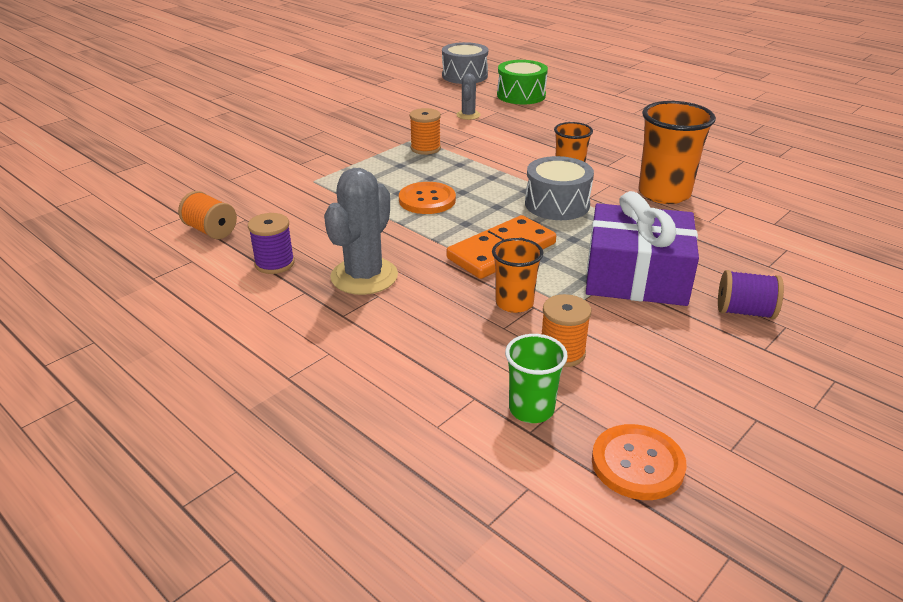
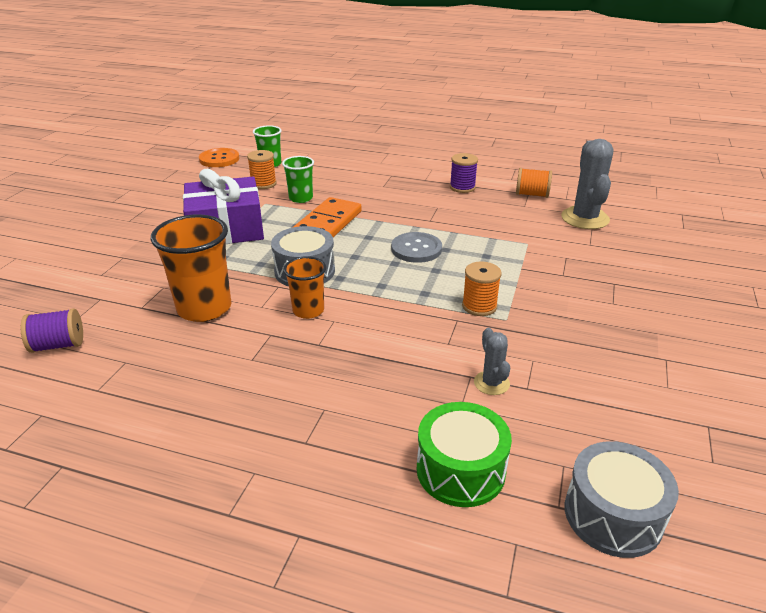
camera: 155 degrees right, 0 degrees up
(364, 276) = (401, 192): grey cactus -> grey cactus (585, 218)
(427, 200) = (416, 249): orange button -> grey button
(514, 303) = (301, 198): orange cup -> green cup
(745, 311) = (153, 223): purple spool -> purple spool (58, 345)

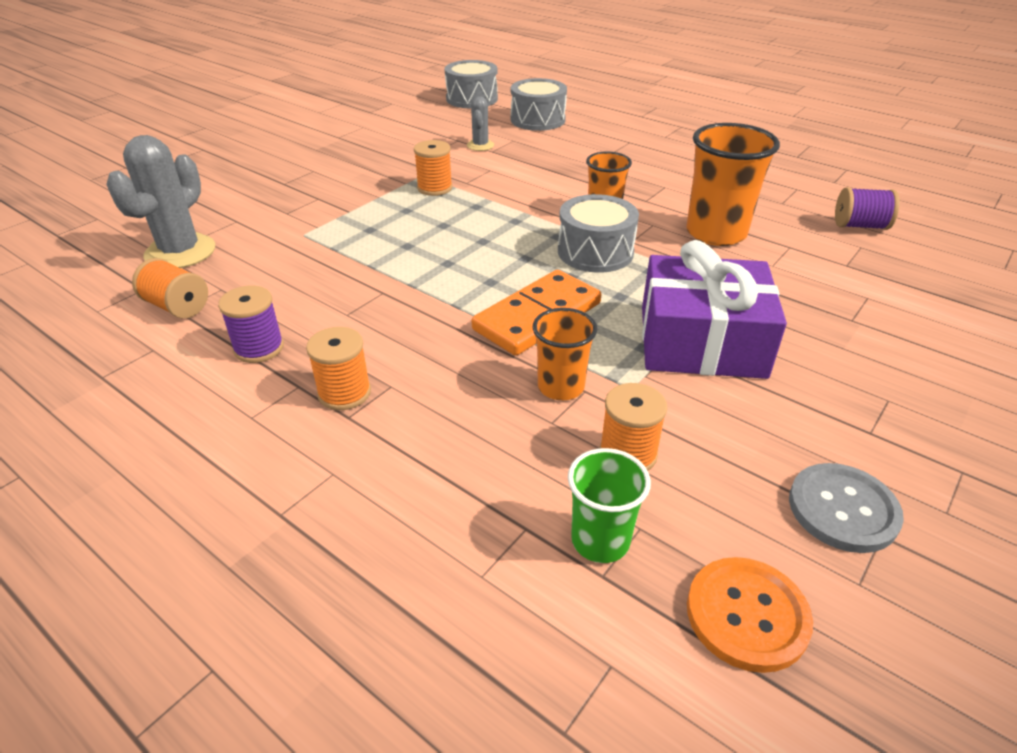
camera: 160 degrees left, 5 degrees up
(301, 198) = (561, 387): green cup -> orange cup
(401, 181) = (344, 393): none -> orange spool
(416, 249) = (442, 253): grey button -> grey button (843, 509)
(460, 470) = (537, 120): green drum -> grey drum

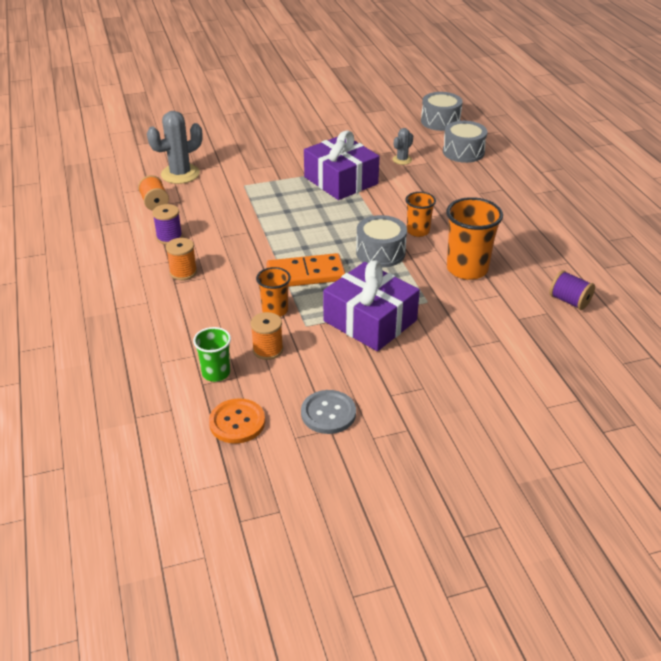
camera: 35 degrees right, 0 degrees up
(434, 188) = (341, 180): orange spool -> purple gift

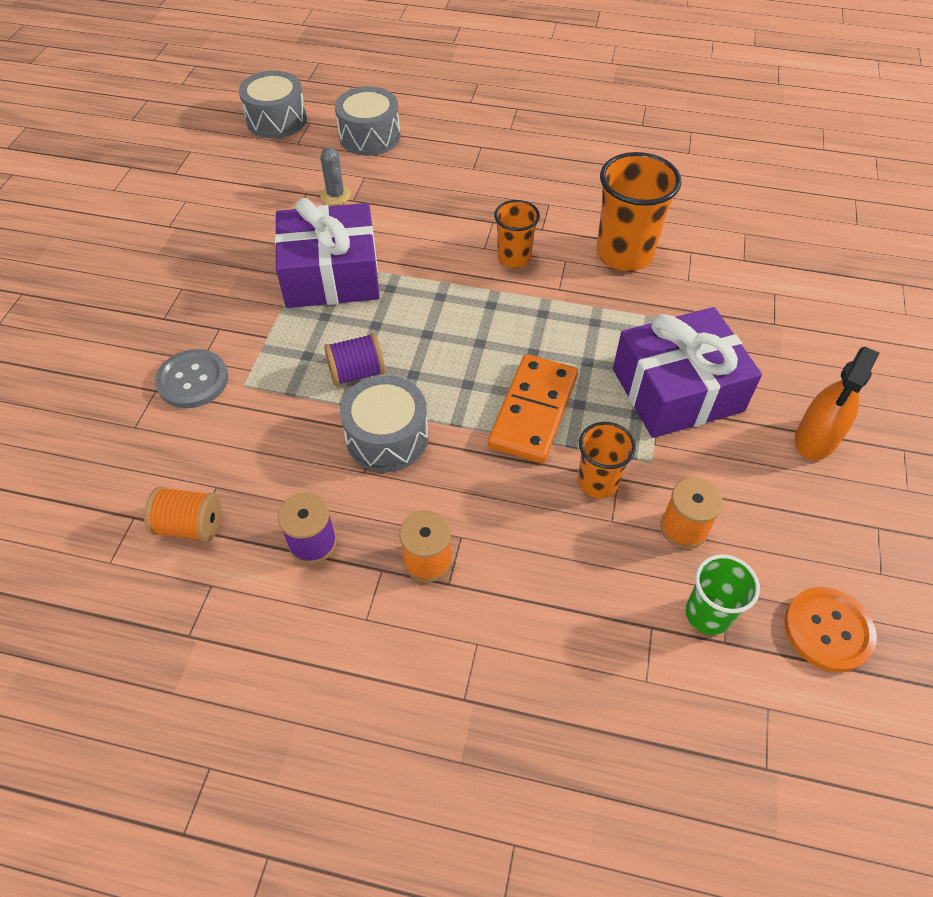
camera: 60 degrees left, 15 degrees up
(180, 174) = (131, 454): grey cactus -> none
(328, 413) = (846, 516): grey button -> grey button (193, 380)
(380, 252) = (536, 313): grey drum -> grey drum (387, 437)
(381, 387) = (815, 439): none -> orange spray bottle
(569, 301) = (733, 206): purple spool -> purple spool (357, 373)

